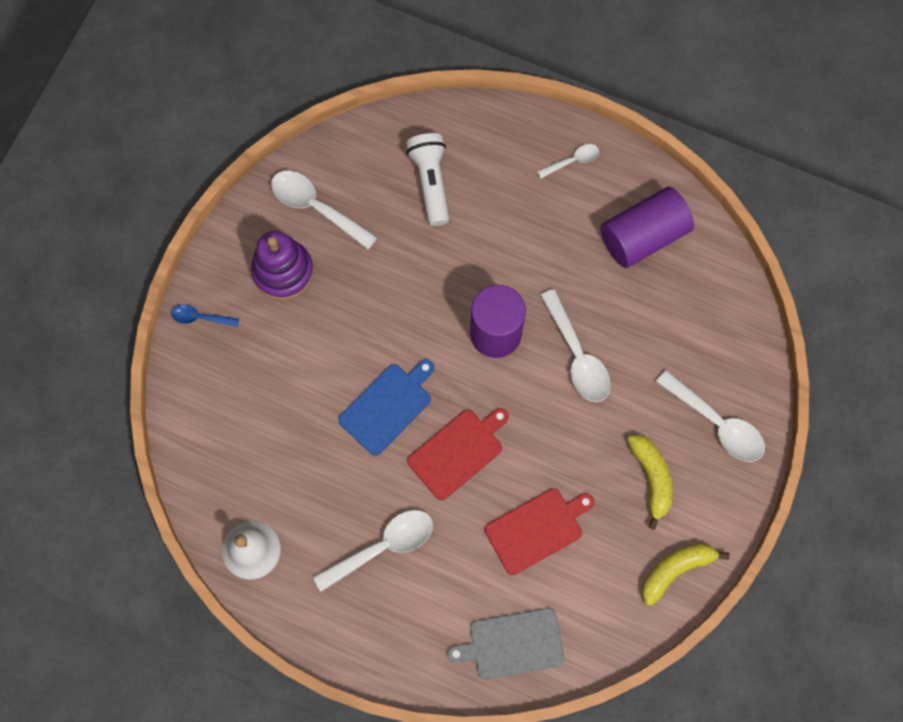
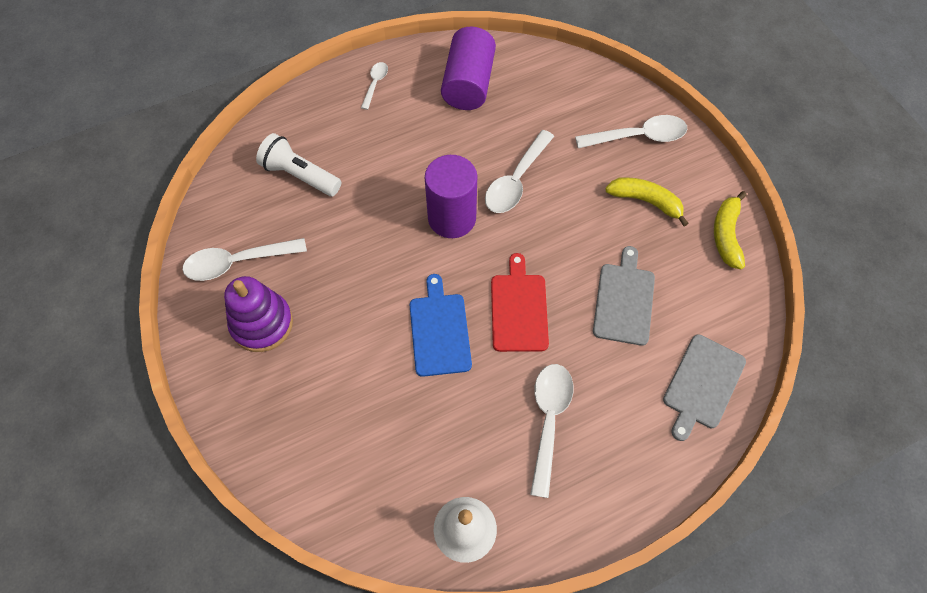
camera: 50 degrees left, 10 degrees down
(200, 317) = (234, 415): blue spoon -> none
(537, 529) = (624, 300): red cutting board -> grey cutting board
(577, 355) = (516, 181): white spoon -> white spoon turned 105 degrees clockwise

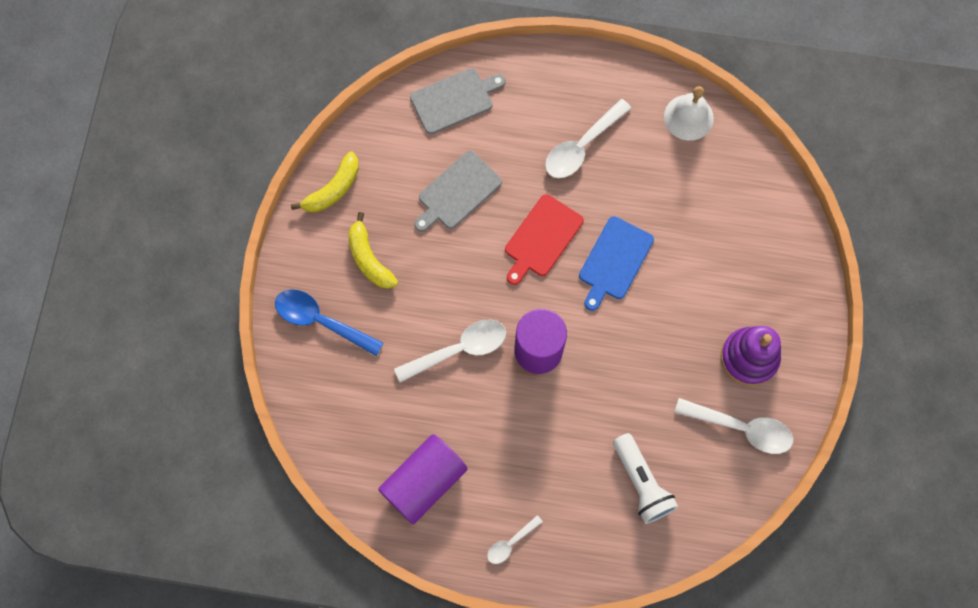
camera: 145 degrees left, 10 degrees up
(638, 136) = (321, 321): white spoon -> blue spoon

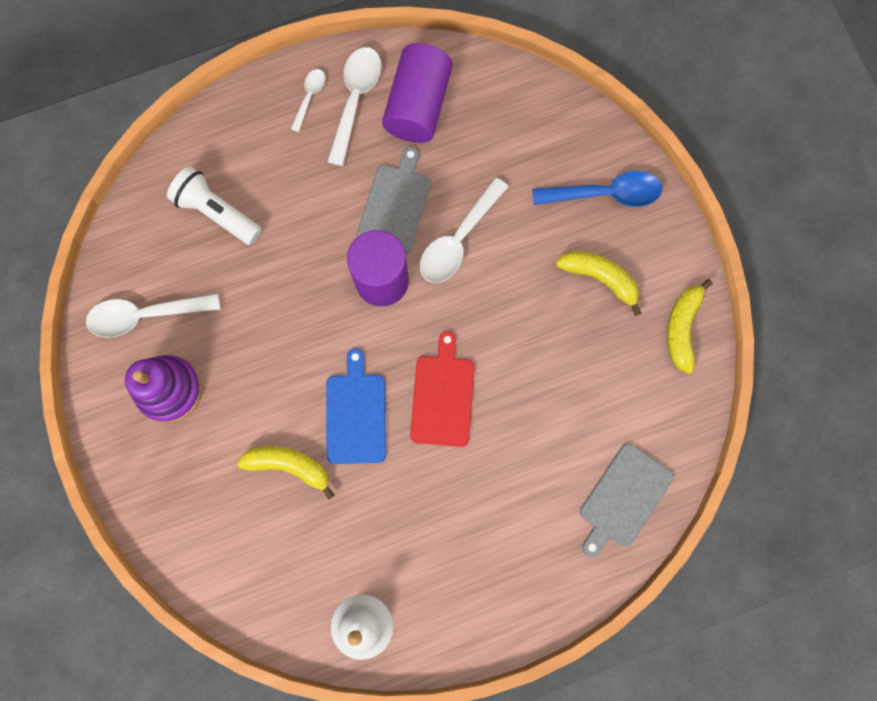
camera: 150 degrees right, 5 degrees up
(457, 192) = (557, 396): grey cutting board -> grey cutting board (395, 206)
(581, 146) = (458, 523): white spoon -> white spoon (355, 100)
(684, 251) = (289, 466): none -> yellow banana

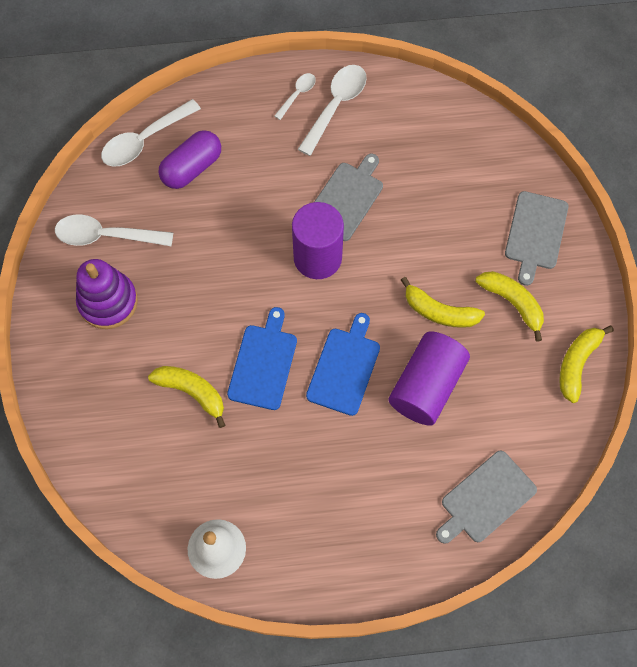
camera: 15 degrees right, 10 degrees down
(217, 212) = (192, 168): white flashlight -> purple capsule
(418, 105) = (388, 123): purple cylinder -> purple cylinder (426, 386)
(443, 396) = (344, 368): red cutting board -> blue cutting board
(458, 240) = (394, 240): white spoon -> white spoon (144, 140)
(526, 308) = (439, 312): none -> yellow banana
(605, 194) = (535, 233): blue spoon -> grey cutting board

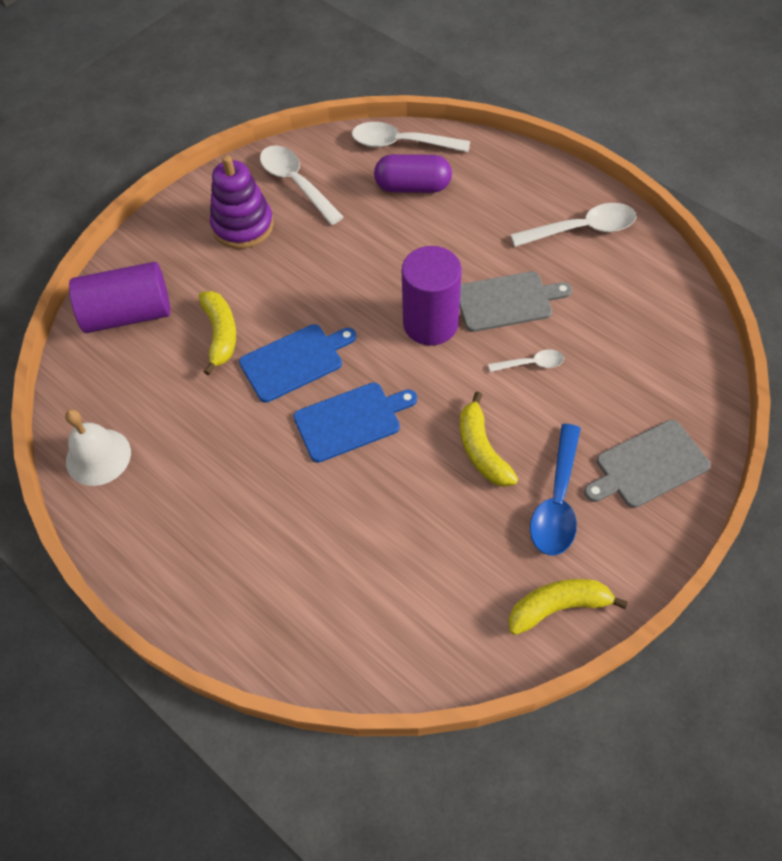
camera: 50 degrees right, 10 degrees down
(297, 94) = (559, 198): white spoon -> white spoon (531, 364)
(426, 386) = (400, 496): purple cylinder -> purple cylinder (128, 314)
(485, 498) = (338, 633): grey cutting board -> none
(512, 303) = (557, 501): yellow banana -> blue spoon

